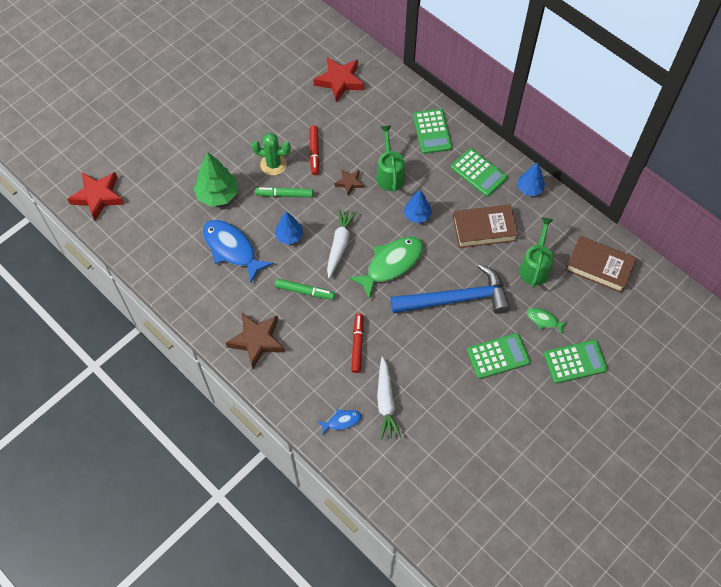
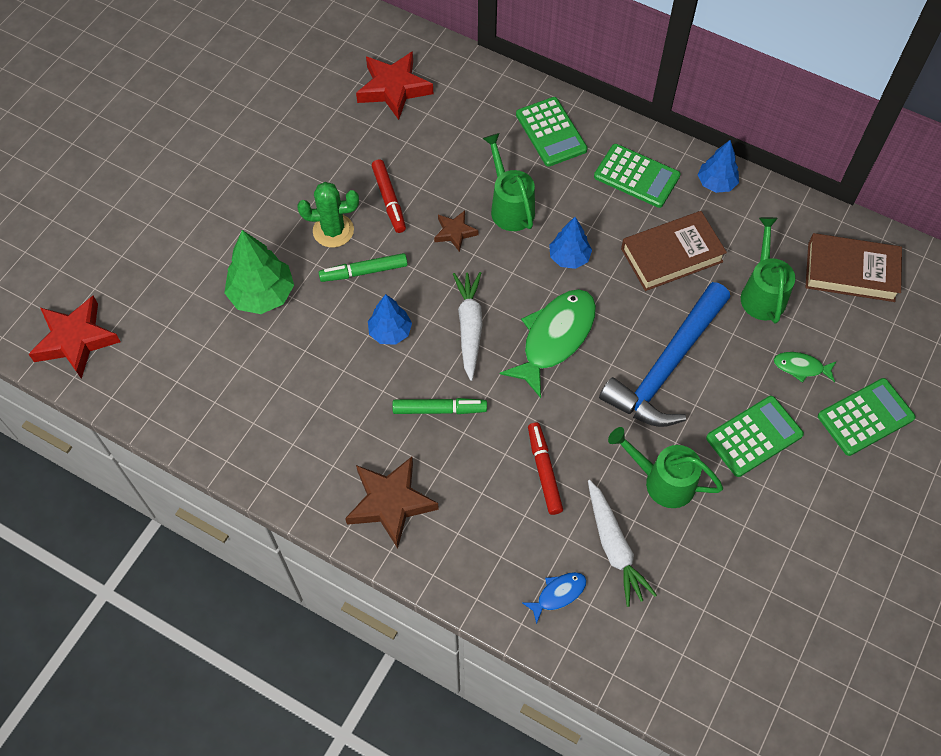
camera: 15 degrees left, 0 degrees up
(232, 249) = (308, 371): blue fish -> none
(429, 369) = (662, 481): none -> green watering can
(456, 299) = (666, 367): blue hammer -> blue hammer turned 150 degrees clockwise

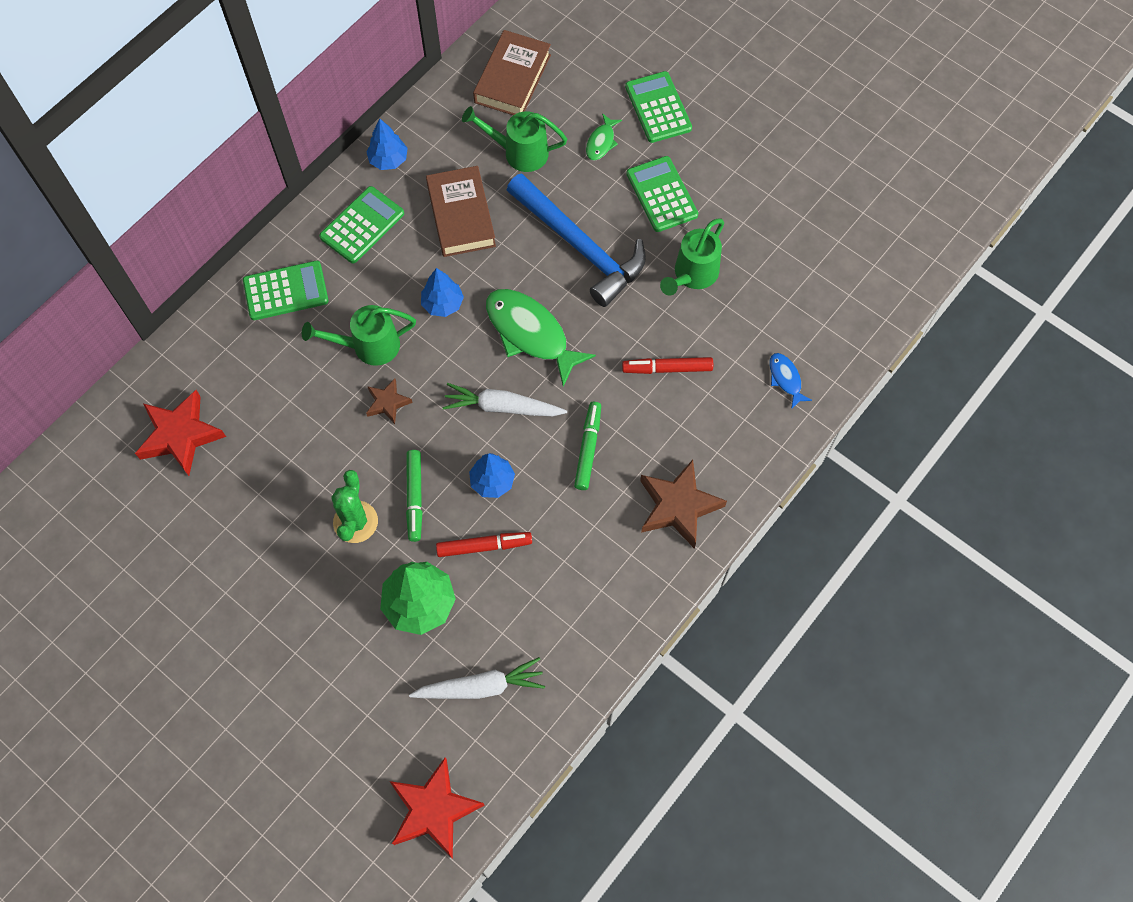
camera: 80 degrees left, 5 degrees up
(389, 200) = (330, 460): red marker -> red marker (484, 546)
(614, 547) = (748, 326): white carrot -> white carrot (481, 686)

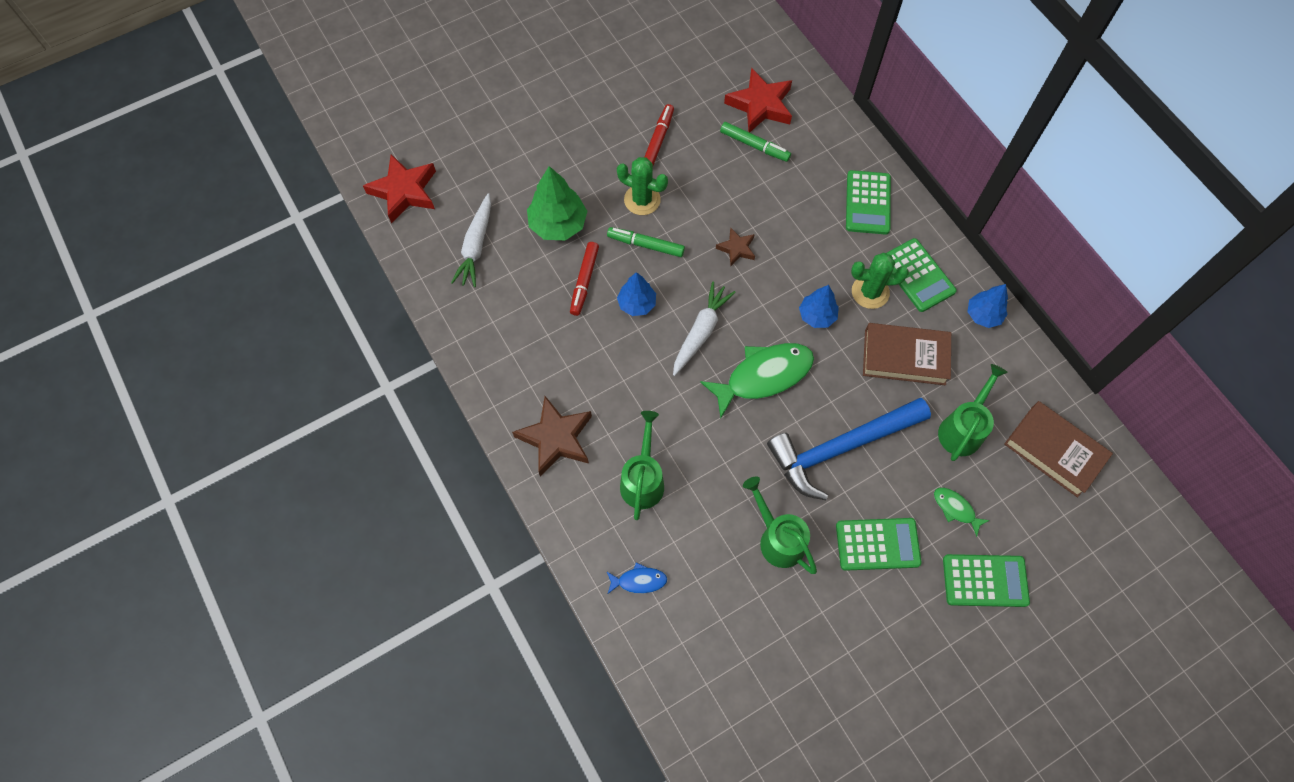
camera: 110 degrees right, 0 degrees up
(368, 346) = (794, 249): green watering can -> green watering can (643, 479)
(397, 262) = (870, 292): none -> green cactus
(588, 448) = (637, 385): green marker -> green marker (754, 145)
(667, 369) = (688, 478): red marker -> red marker (658, 140)

